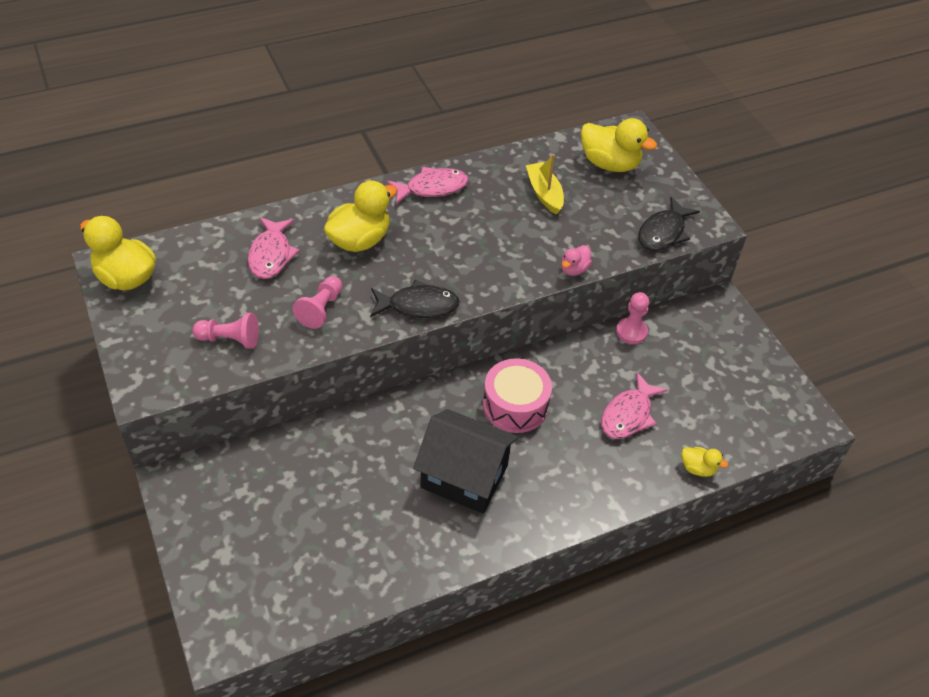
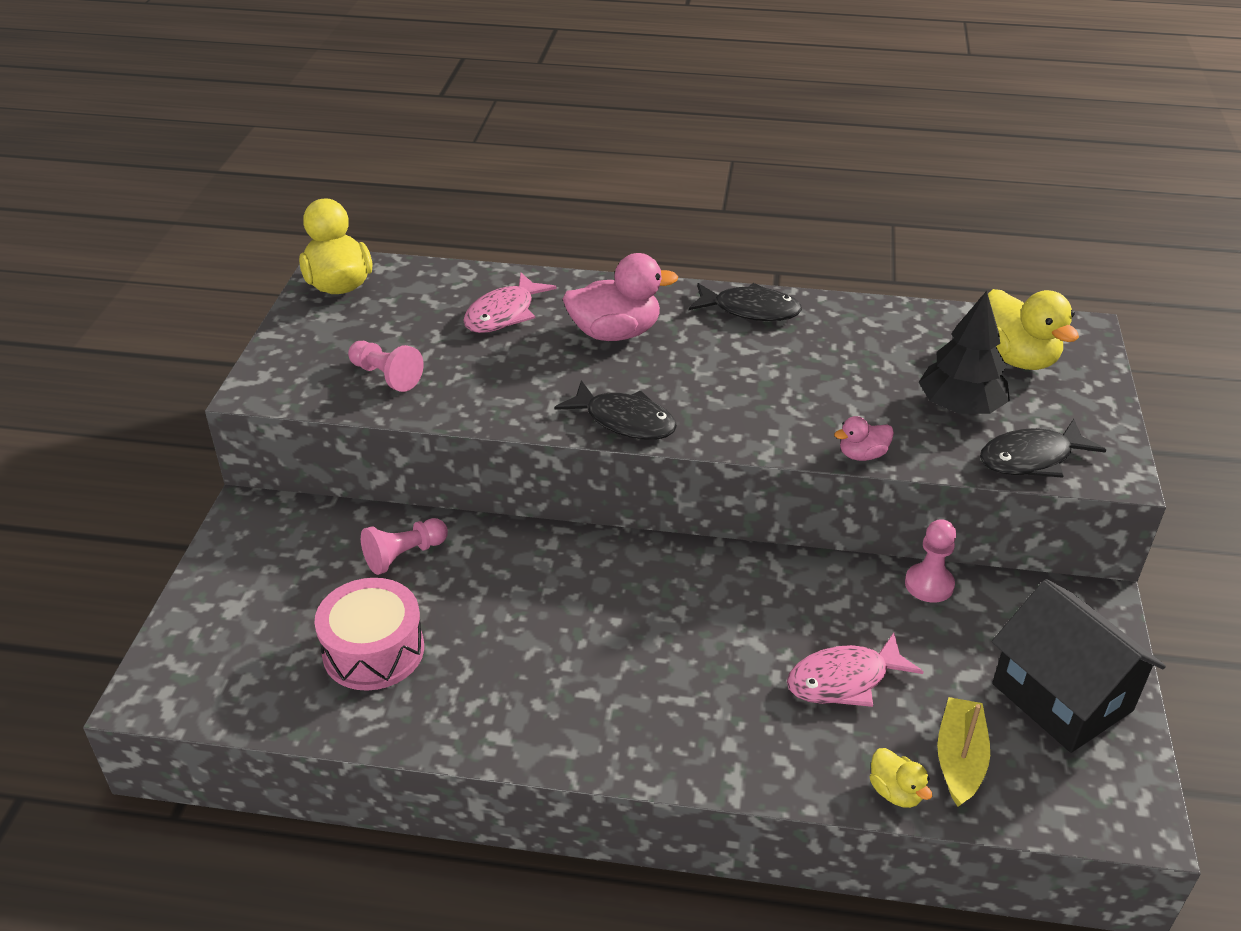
camera: 35 degrees right, 10 degrees down
(321, 309) = (509, 383): pink pawn -> pink pawn (404, 555)
(359, 240) = (615, 333): yellow duck -> pink duck
(432, 188) = (750, 310): pink fish -> black fish
(464, 476) = (564, 653): black house -> black house (1062, 697)
(515, 405) = (696, 603): pink drum -> pink drum (373, 650)
(544, 193) = (893, 361): yellow boat -> yellow boat (959, 759)
(603, 212) = (960, 407): none -> black tree

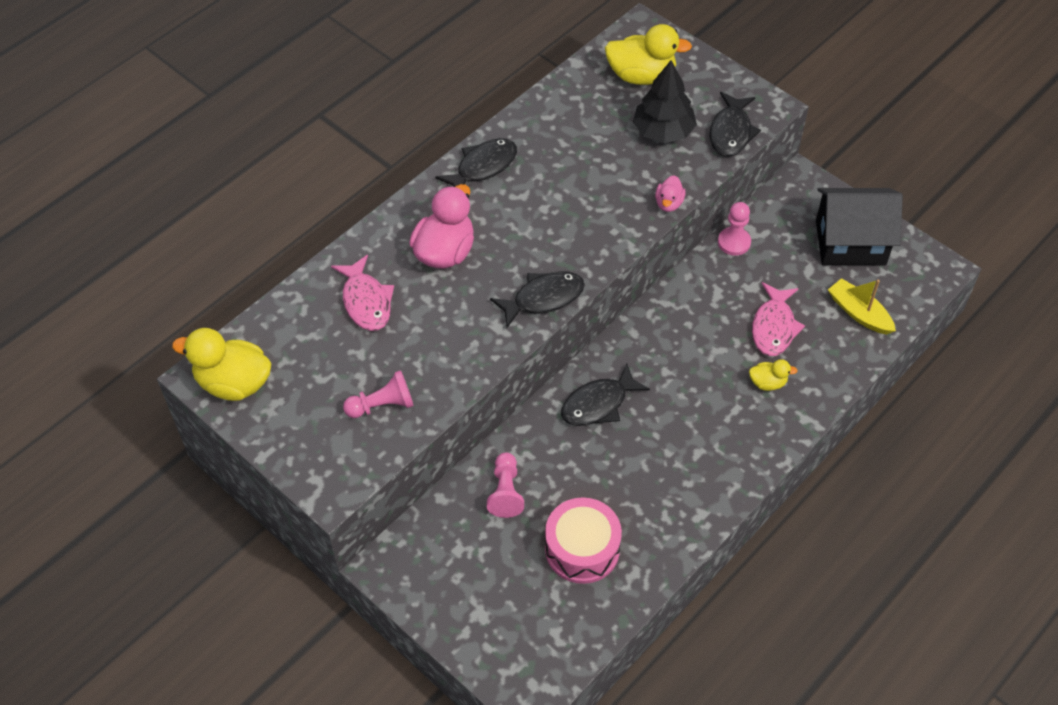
camera: 55 degrees left, 15 degrees up
(581, 574) = (598, 404): none -> black fish
(895, 792) = (861, 354): yellow duck -> yellow duck (768, 383)

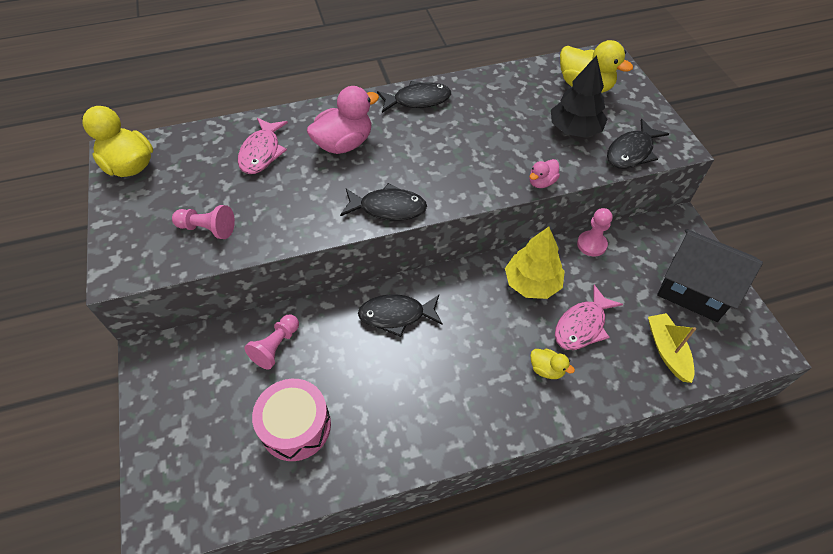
camera: 30 degrees right, 0 degrees up
(703, 309) = (532, 283): none -> yellow tree

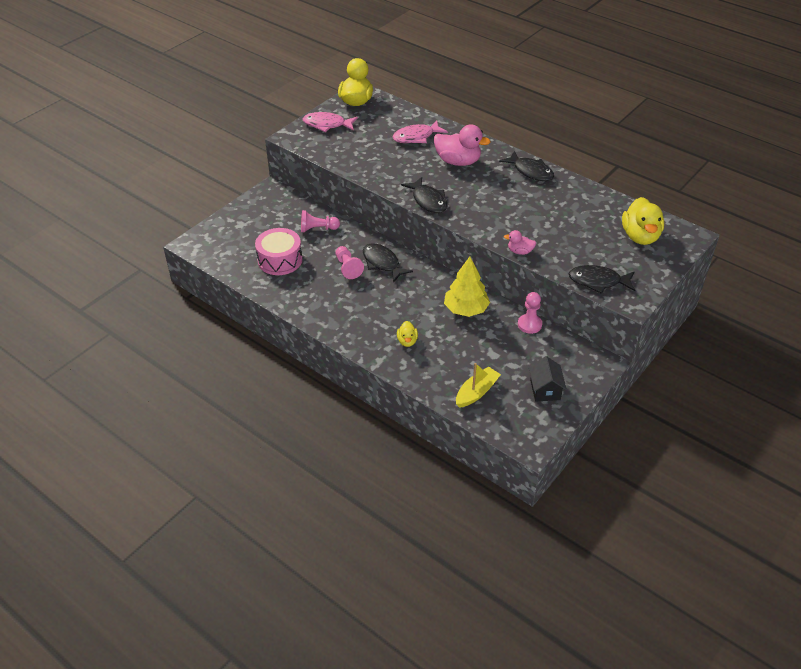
camera: 55 degrees right, 10 degrees down
(207, 229) = (345, 148): pink pawn -> pink pawn (348, 268)
(574, 130) = (588, 248): black tree -> none
(582, 325) = (456, 345): pink fish -> pink fish (327, 125)
(694, 289) = (545, 390): black house -> black house, size x0.56

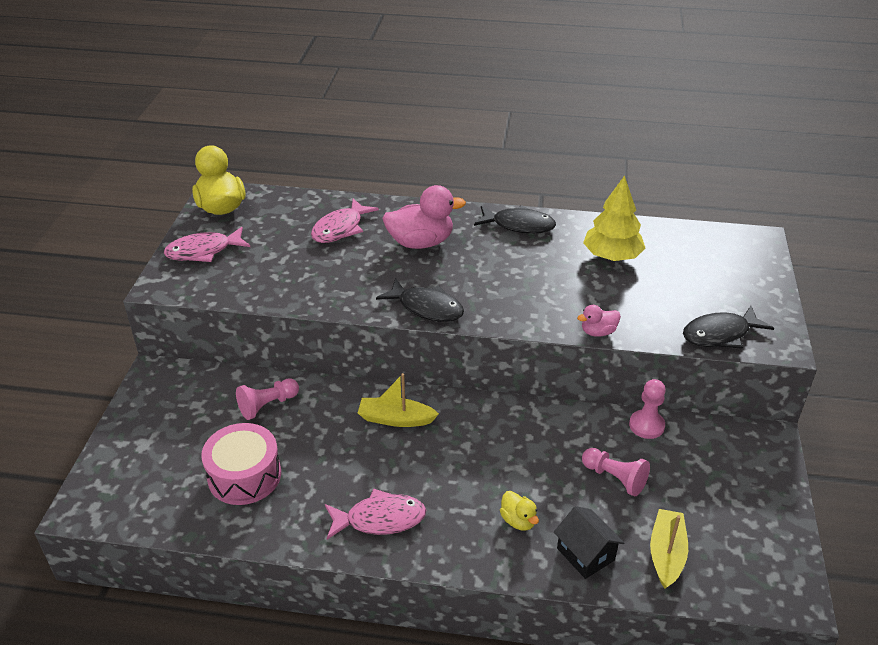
camera: 30 degrees left, 5 degrees down
(333, 309) = (380, 519): none -> pink fish
(348, 268) = (353, 446): pink pawn -> pink pawn (615, 478)
(382, 263) = (395, 419): black fish -> yellow boat
(466, 309) = (554, 438): yellow tree -> yellow tree (612, 256)
(545, 390) = (741, 508): black house -> black house (585, 554)
(640, 236) = (710, 260): yellow duck -> none

